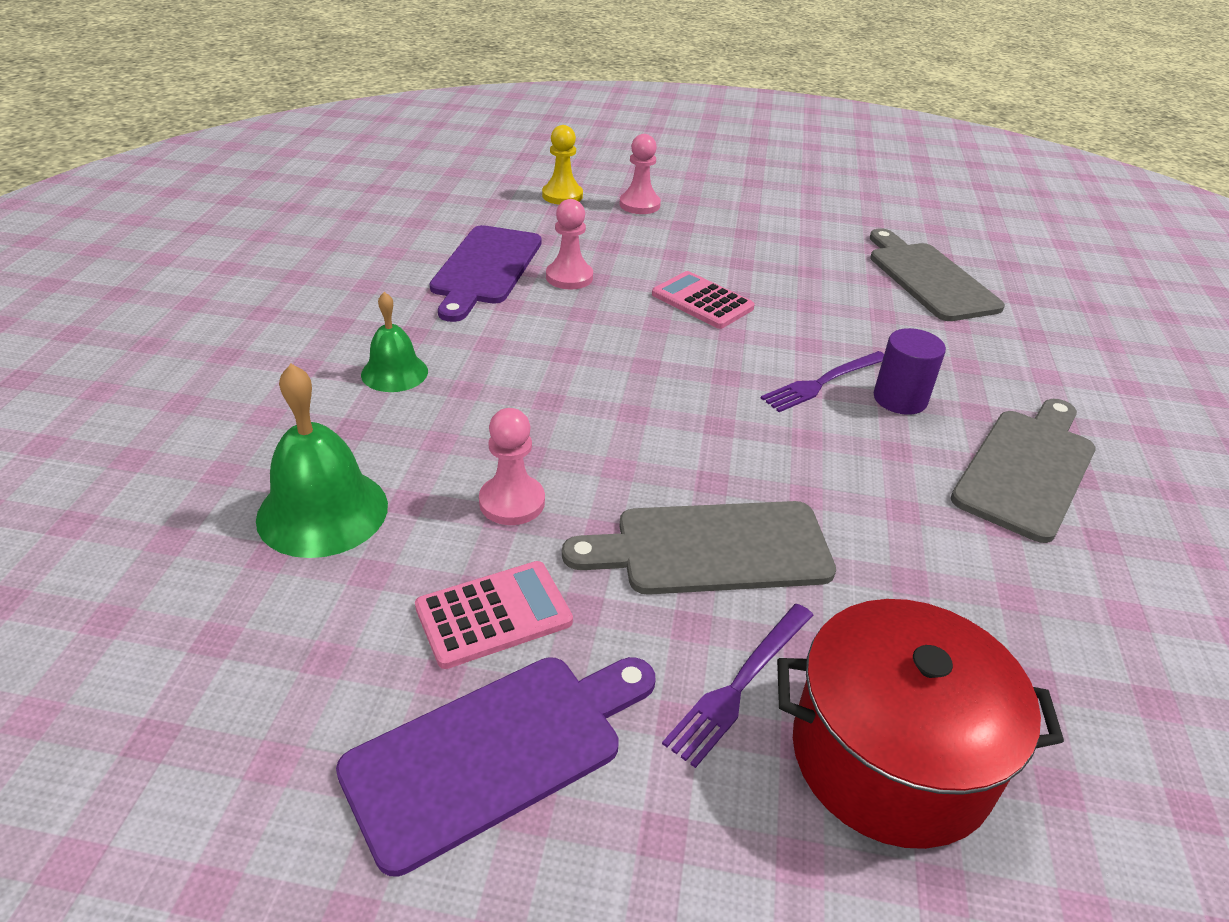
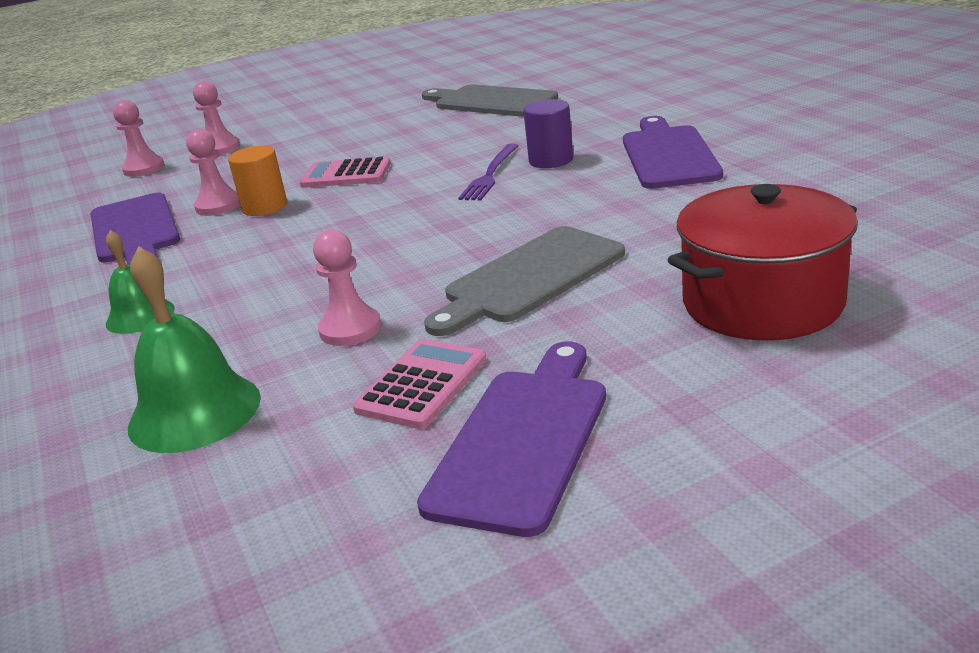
camera: 30 degrees left, 10 degrees down
(562, 196) = (144, 169): yellow pawn -> pink pawn
(600, 302) = (265, 207): none -> orange cylinder
(739, 684) = (635, 323): purple fork -> none
(1027, 469) = (668, 155): grey cutting board -> purple cutting board

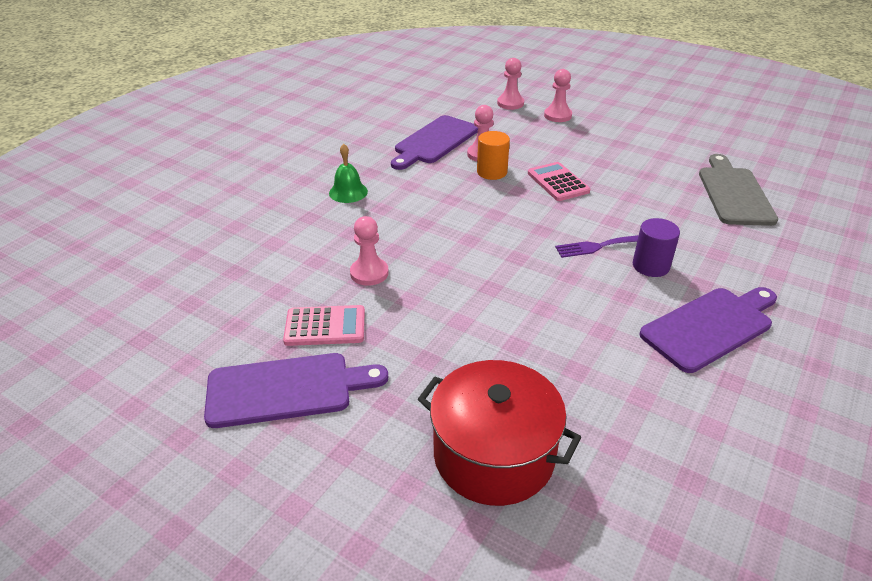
camera: 55 degrees right, 10 degrees up
(194, 412) = (271, 256): green bell -> none
(529, 278) = (465, 323): grey cutting board -> none

